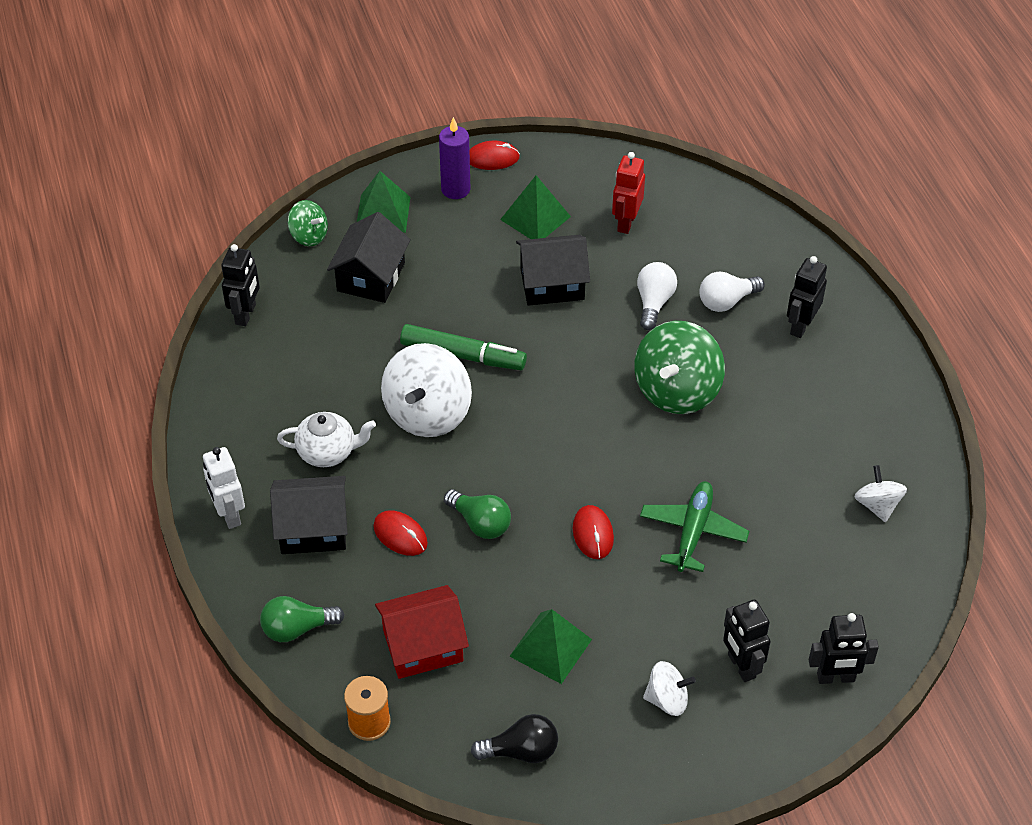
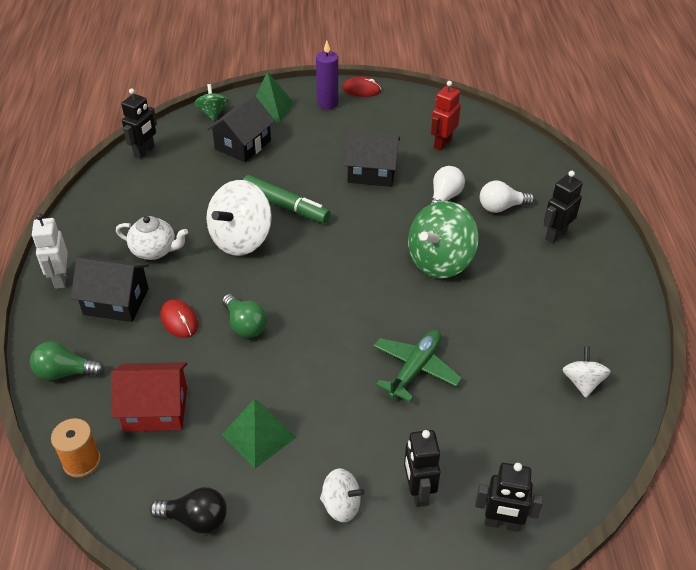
camera: 15 degrees right, 5 degrees down
(309, 236) = (212, 113): green spinning top -> green spinning top turned 150 degrees counterclockwise
(535, 218) = (377, 129): green pyramid -> none
(593, 534) = (331, 352): red mouse -> none

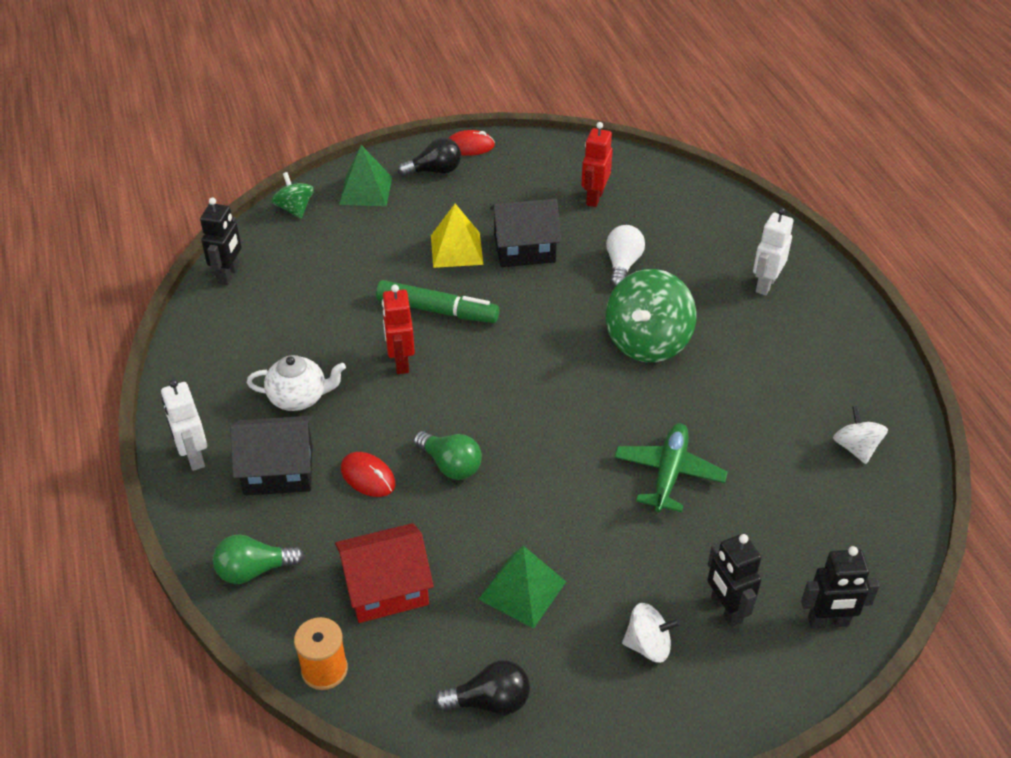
camera: 15 degrees left, 0 degrees up
(241, 239) = (400, 362): white spinning top -> red robot
(243, 145) = (351, 243): black house -> none
(319, 163) = (456, 249): none -> yellow pyramid
(327, 103) = (434, 171): purple candle -> black light bulb
(501, 207) = (692, 264): white light bulb -> none
(555, 235) = (765, 285): black robot -> white robot

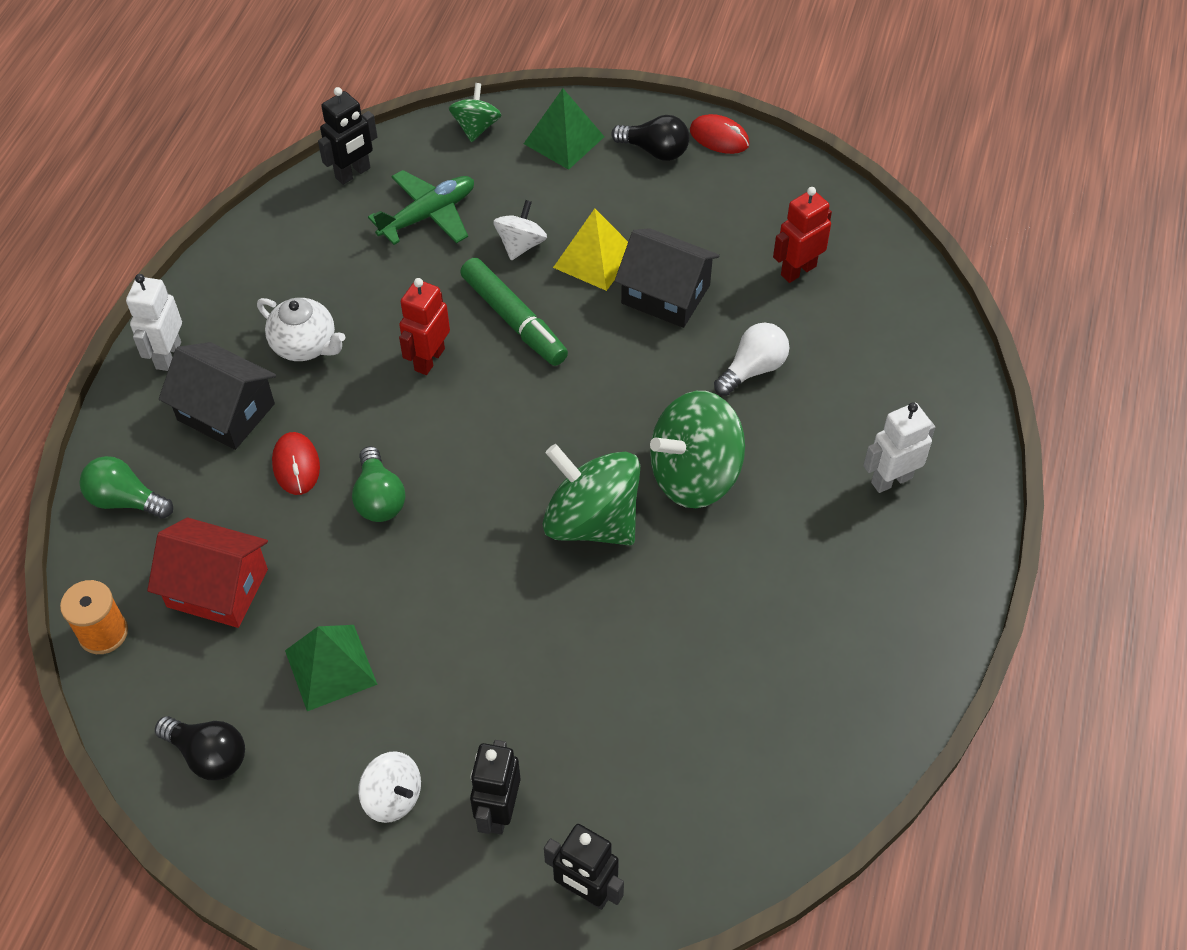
camera: 35 degrees right, 10 degrees up
(609, 402) = (591, 521): none -> green spinning top
(669, 473) = (578, 634): green plane -> green plane (428, 215)
(856, 448) = (802, 728): white spinning top -> white spinning top (521, 245)

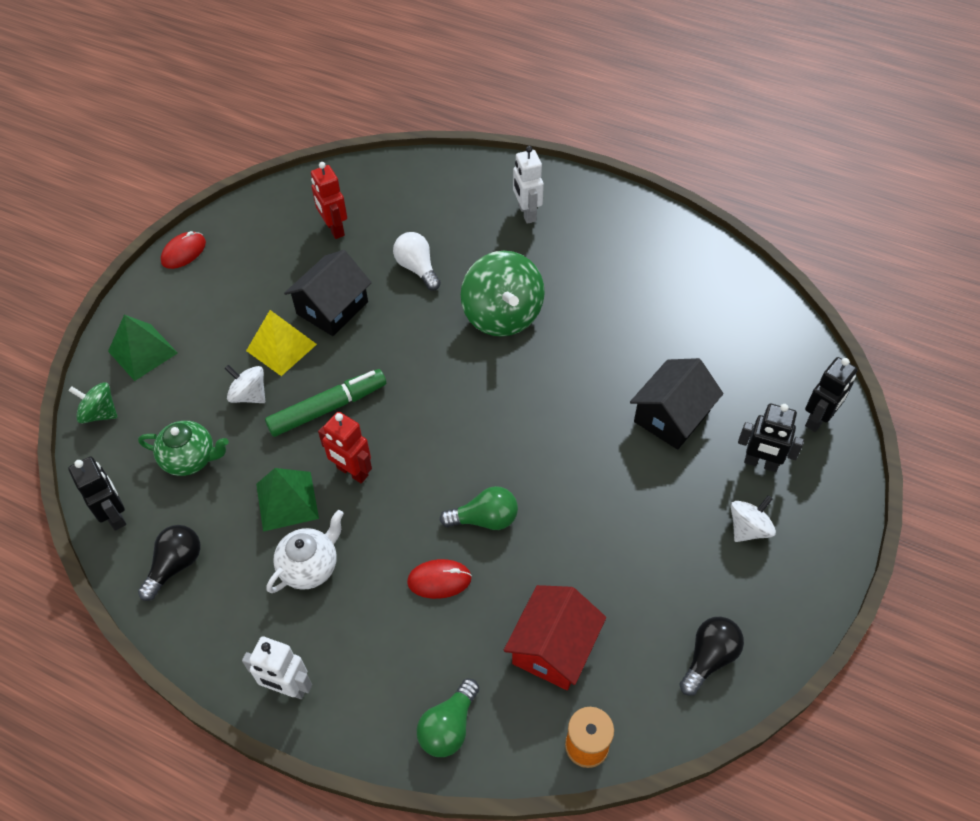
camera: 80 degrees left, 0 degrees up
(226, 412) = (368, 636): black house -> black house (671, 416)
(330, 667) = (637, 564): green pyramid -> green pyramid (287, 501)
(428, 215) = (190, 459): green plane -> green teapot
(591, 521) = (531, 380): green spinning top -> none
(655, 151) = (181, 293): black light bulb -> black light bulb (175, 565)

